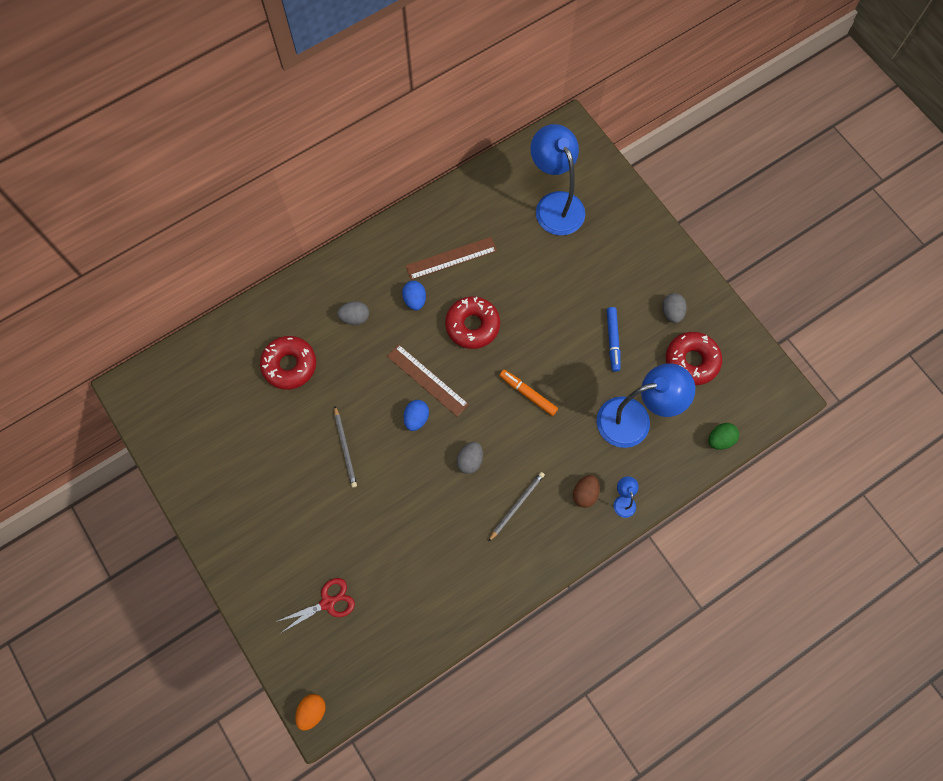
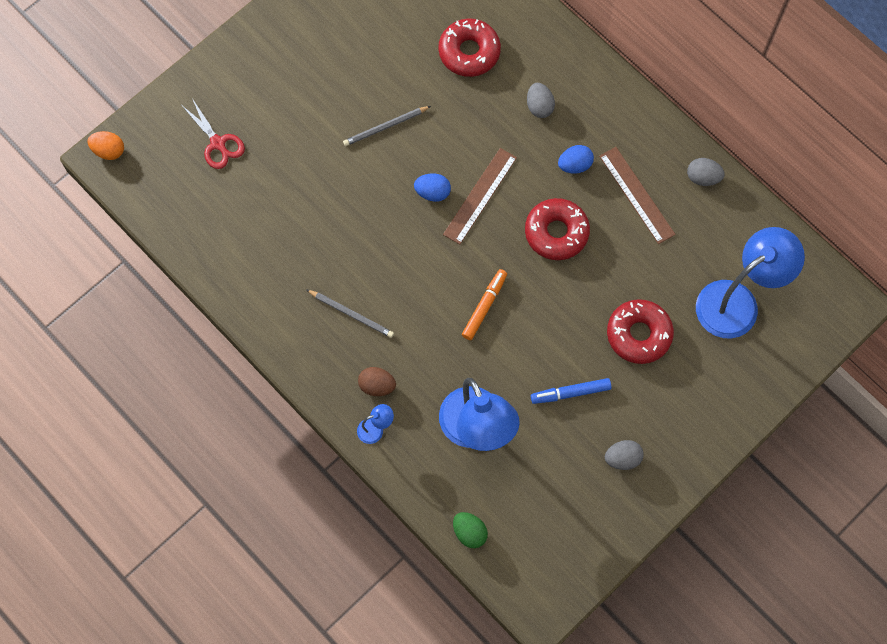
camera: 80 degrees right, 0 degrees up
(470, 461) = (394, 256): grey egg -> grey egg (703, 177)
(691, 361) = (563, 489): red donut -> red donut (639, 334)

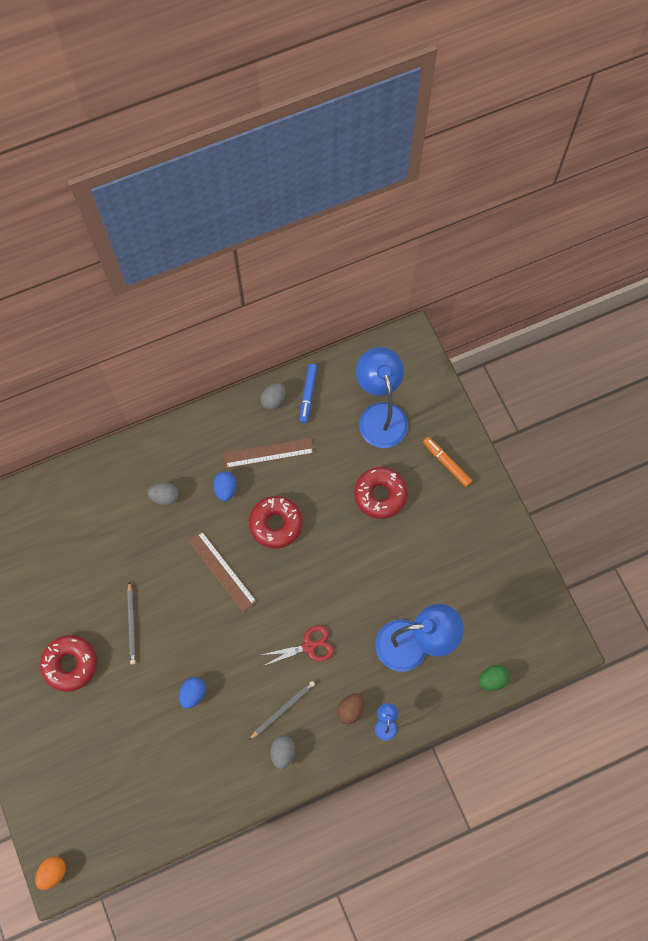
camera: 70 degrees left, 0 degrees up
(218, 143) = (87, 771): red scissors -> red scissors (309, 646)
(432, 192) = (204, 607): blue egg -> blue egg (193, 694)
(469, 52) = (94, 533): red donut -> red donut (70, 664)
(484, 306) = (315, 601): orange marker -> orange marker (446, 463)
(570, 393) = (408, 562): blue marker -> blue marker (308, 395)
(622, 458) = (472, 544): grey egg -> grey egg (283, 752)

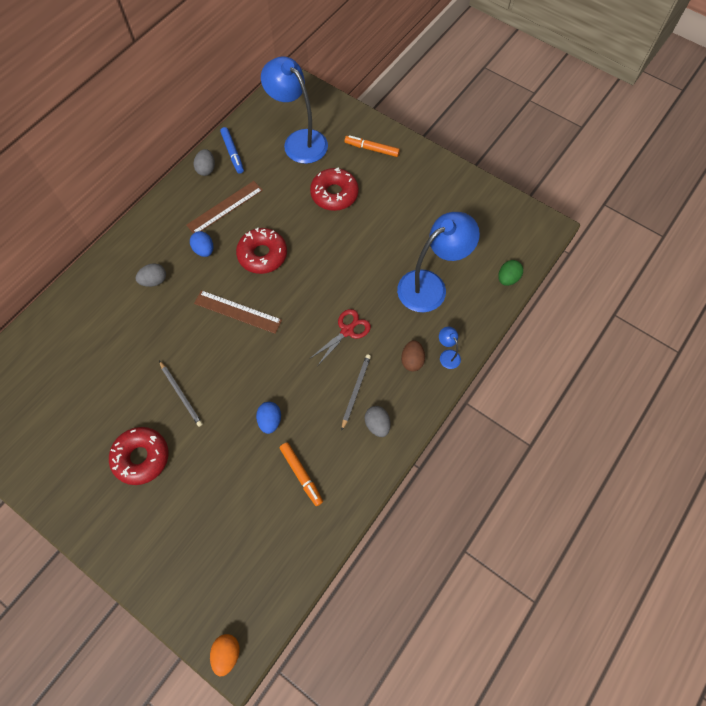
camera: 30 degrees left, 5 degrees down
(192, 759) = (301, 475): none -> orange marker

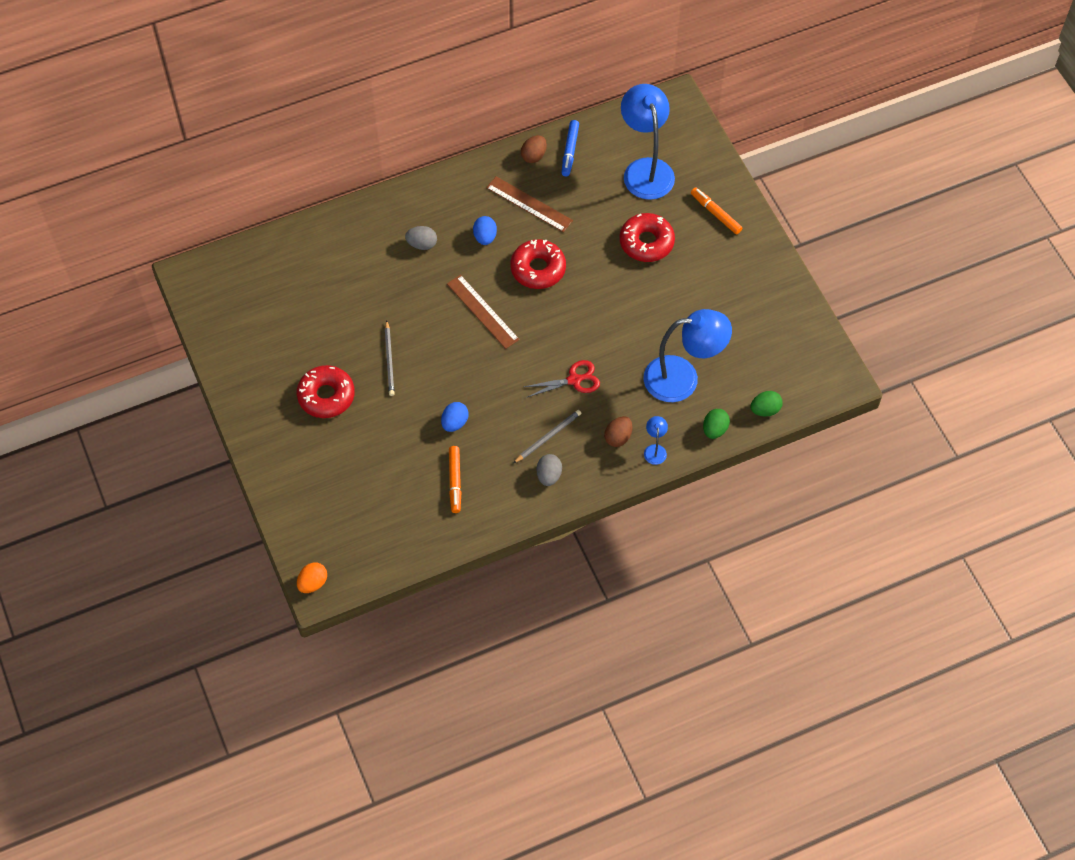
camera: 30 degrees right, 5 degrees down
(206, 169) = (534, 156): grey egg -> brown egg
(225, 207) = (529, 204): brown ruler -> brown ruler turned 45 degrees clockwise
(481, 314) = (714, 429): none -> green egg

